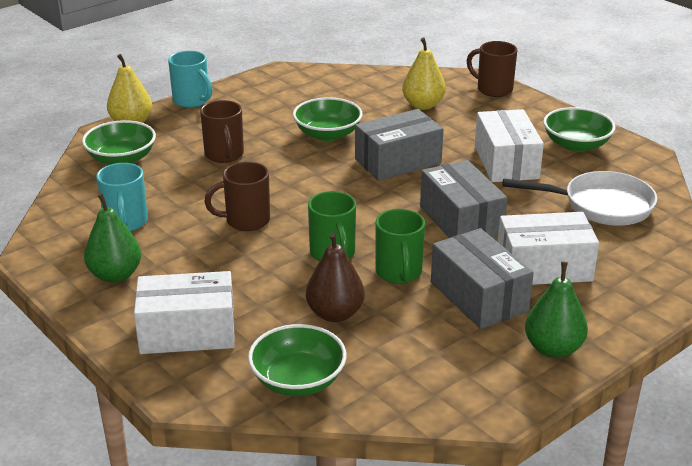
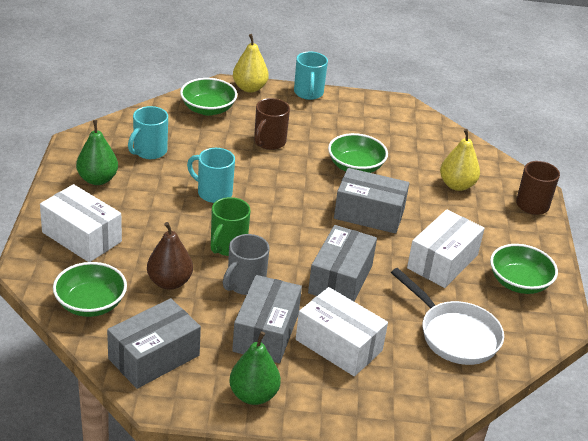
camera: 40 degrees right, 5 degrees up
(246, 221) = (213, 193): brown mug -> turquoise mug
(399, 273) = (245, 284): green mug -> grey mug
(429, 381) = (154, 357): none -> grey box

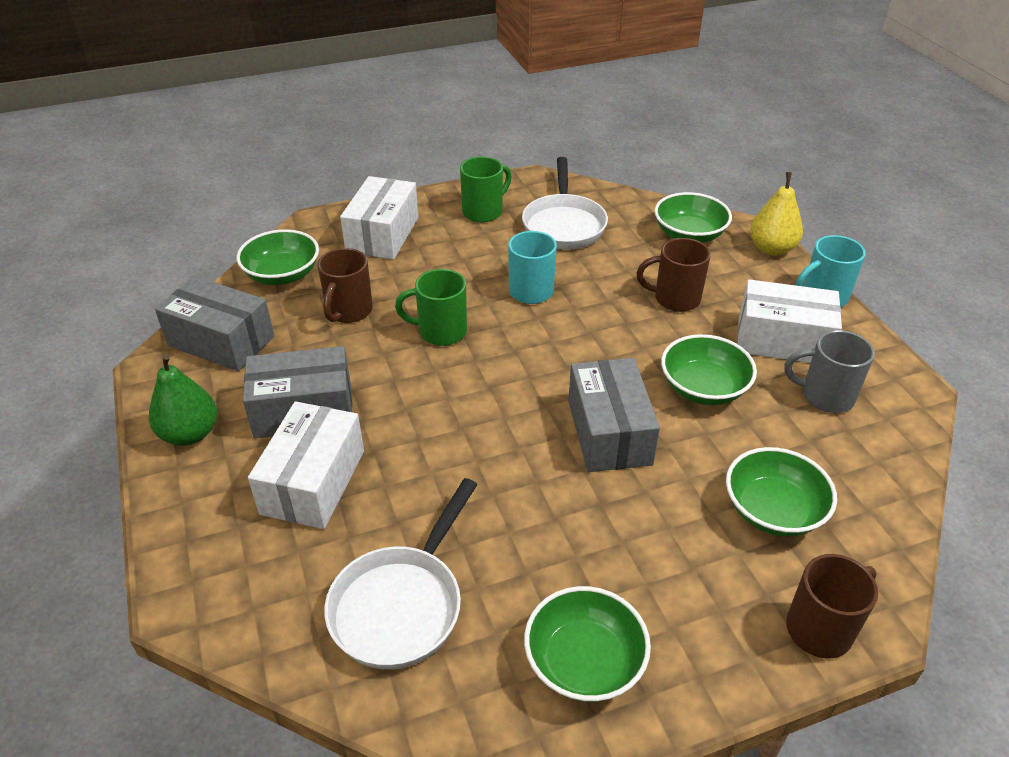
camera: 70 degrees right, 5 degrees up
(97, 179) = (484, 211): green pear -> green mug
(149, 151) = (563, 224): turquoise mug -> white pan
(169, 282) = (348, 311): brown pear -> brown mug
(245, 284) = (380, 366): grey mug -> grey mug (825, 396)
(340, 279) = (446, 445): grey box -> none
(442, 262) = (563, 544): white box -> white box (782, 340)
(457, 185) = (773, 510): yellow pear -> green bowl

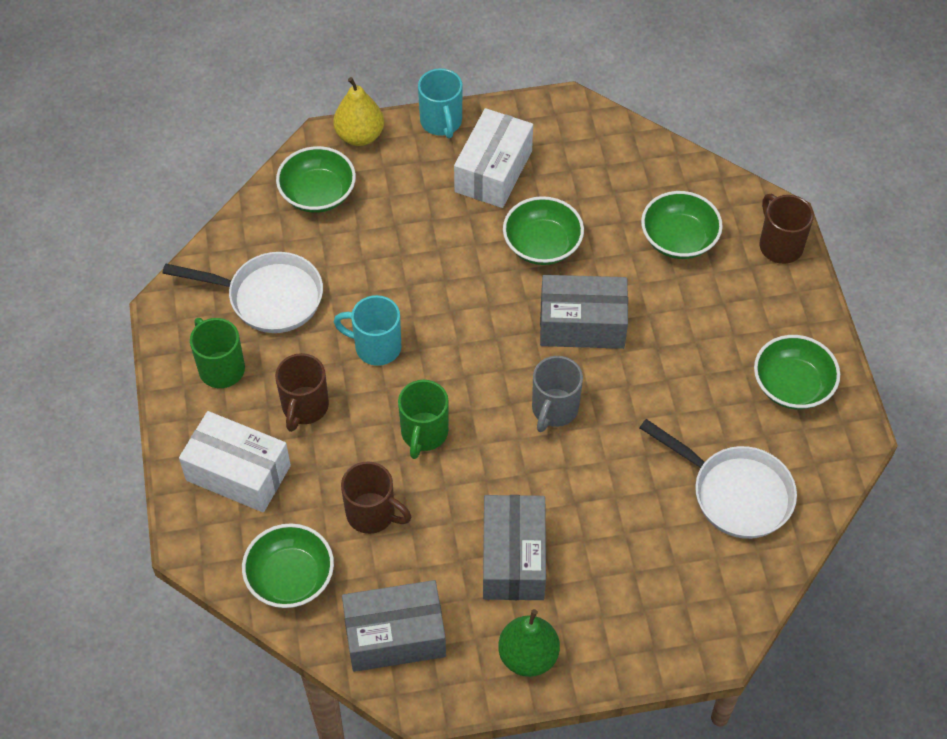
camera: 80 degrees left, 15 degrees up
(221, 341) = (395, 636): grey box -> grey box turned 45 degrees clockwise
(313, 482) = (604, 551): white box -> none
(674, 299) = (418, 233): brown mug -> brown mug (304, 407)
(825, 396) = (567, 166): grey mug -> grey mug (554, 410)

